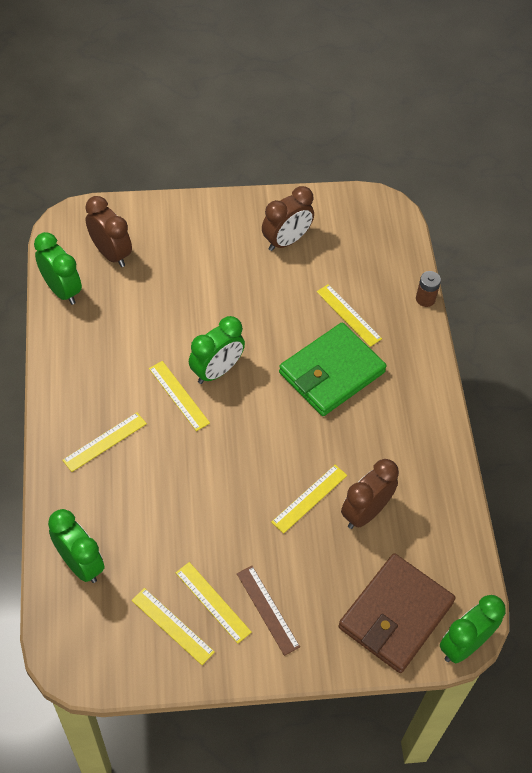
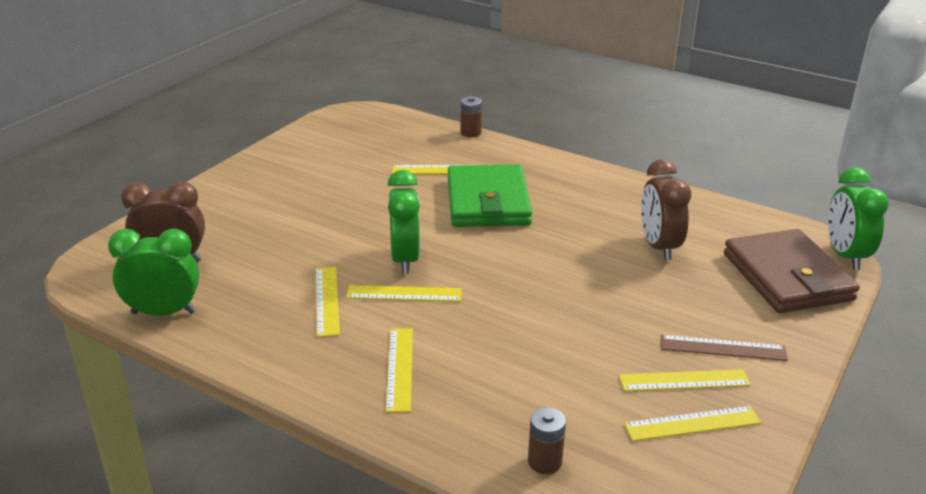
camera: 50 degrees left, 25 degrees down
(80, 564) = (544, 462): green clock -> brown battery
(286, 241) = (316, 165): brown clock -> none
(309, 498) = (613, 269): yellow ruler -> yellow ruler (327, 300)

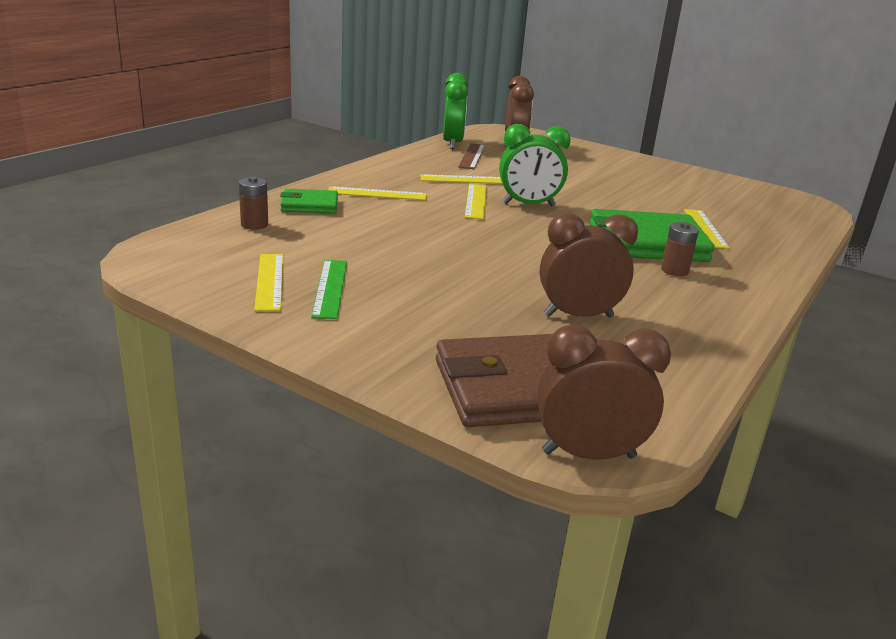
camera: 90 degrees right, 5 degrees down
(460, 422) = (309, 205): none -> green wallet
(470, 133) = (809, 249): brown battery -> brown battery (674, 270)
(684, 381) = (330, 288): yellow ruler -> green ruler
(723, 348) = (376, 316): brown ruler -> brown ruler (472, 156)
(845, 256) = (588, 455): green clock -> brown clock

